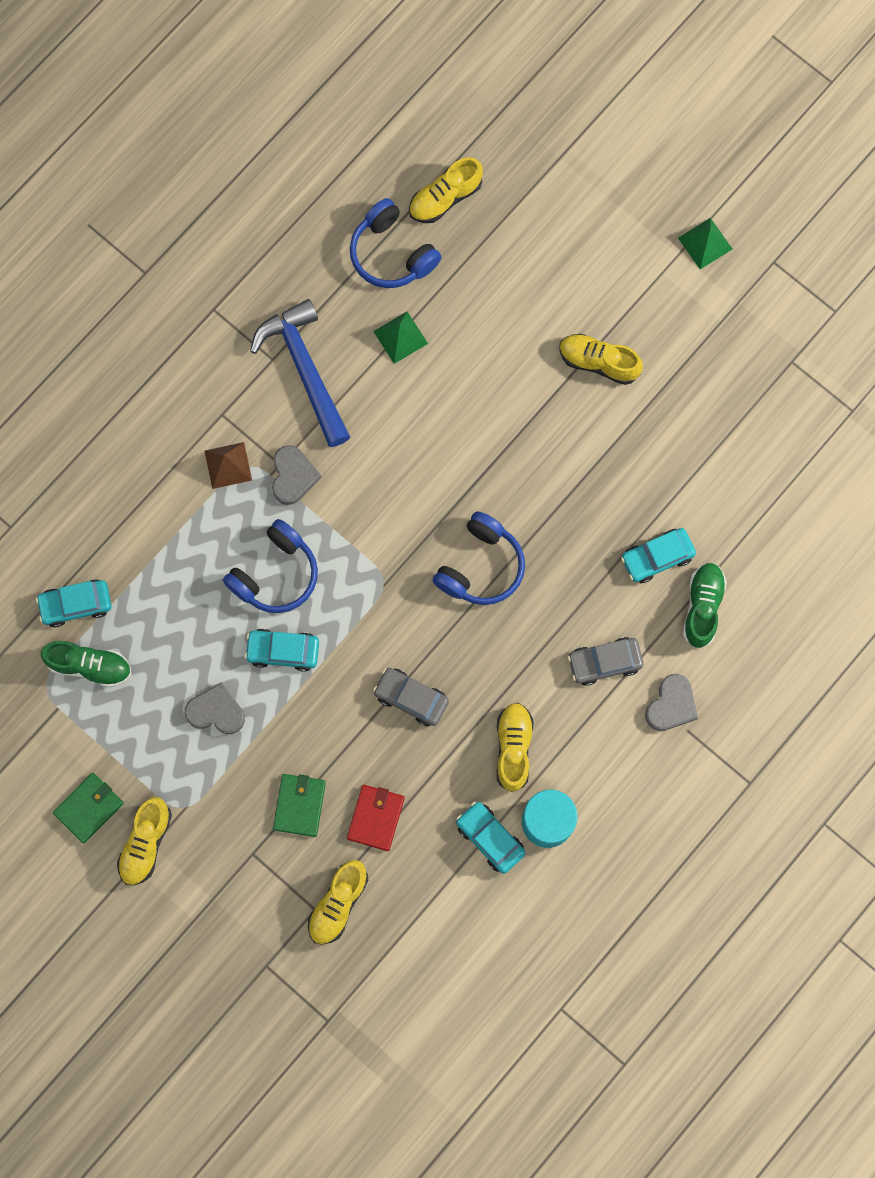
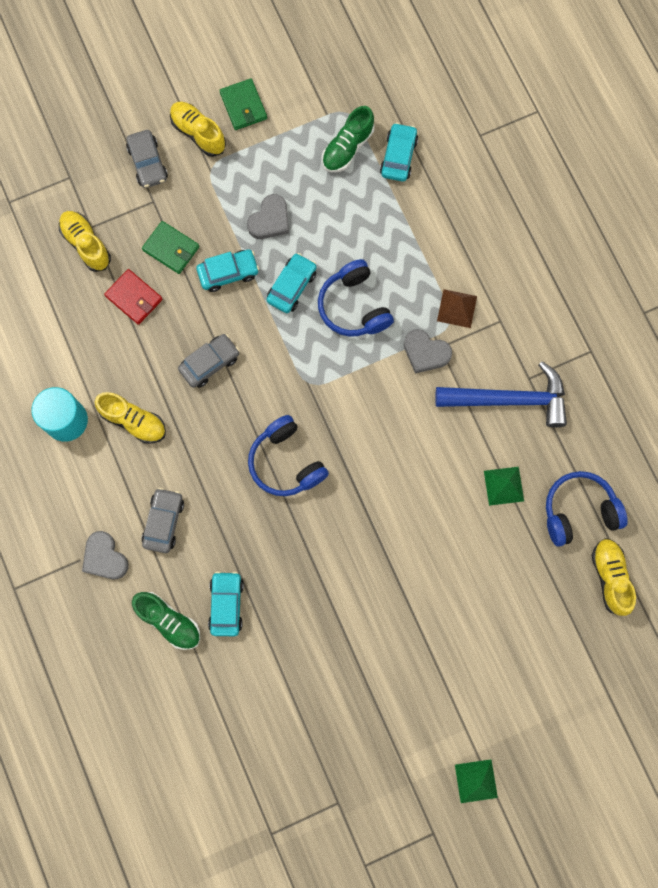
camera: 115 degrees right, 0 degrees up
(208, 883) = (148, 163): none -> grey car
(490, 838) = (76, 373): turquoise car -> turquoise car (228, 273)
(598, 362) = (411, 636): yellow shoe -> none

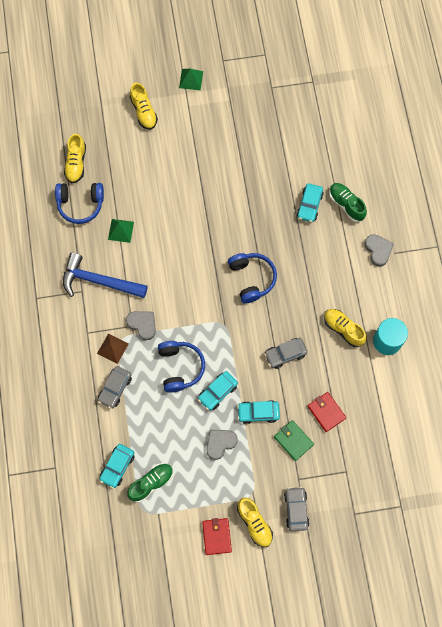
camera: 165 degrees left, 5 degrees down
(86, 244) = (351, 459): yellow shoe -> yellow shoe (144, 112)
(164, 522) = (337, 262): grey car -> grey car (115, 388)
(243, 106) = (217, 536): green wallet -> red wallet

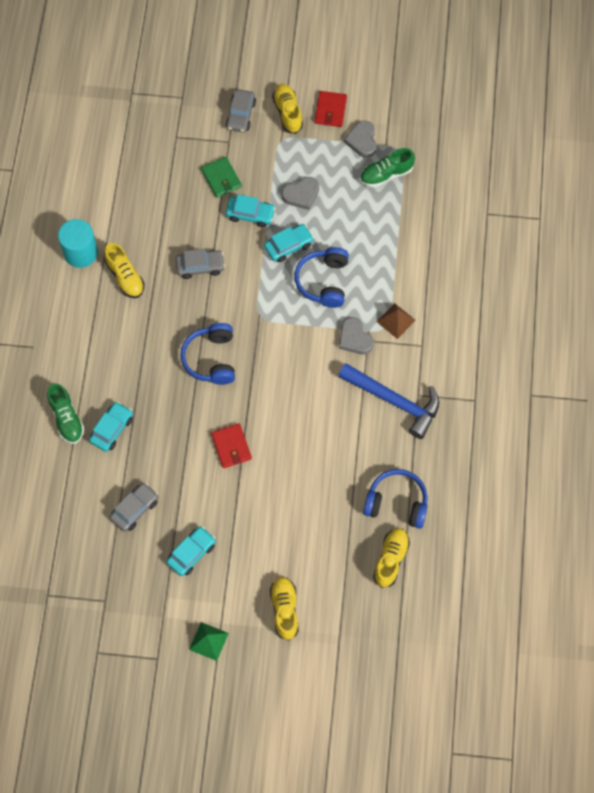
camera: 165 degrees left, 5 degrees down
(115, 388) = (403, 277): grey car -> grey car (135, 509)
(117, 466) = (418, 198): turquoise car -> turquoise car (191, 553)
(121, 230) = (353, 456): green pyramid -> none
(326, 412) = (176, 197): red wallet -> red wallet (231, 446)
(378, 250) = (50, 354): grey heart -> grey heart (362, 141)

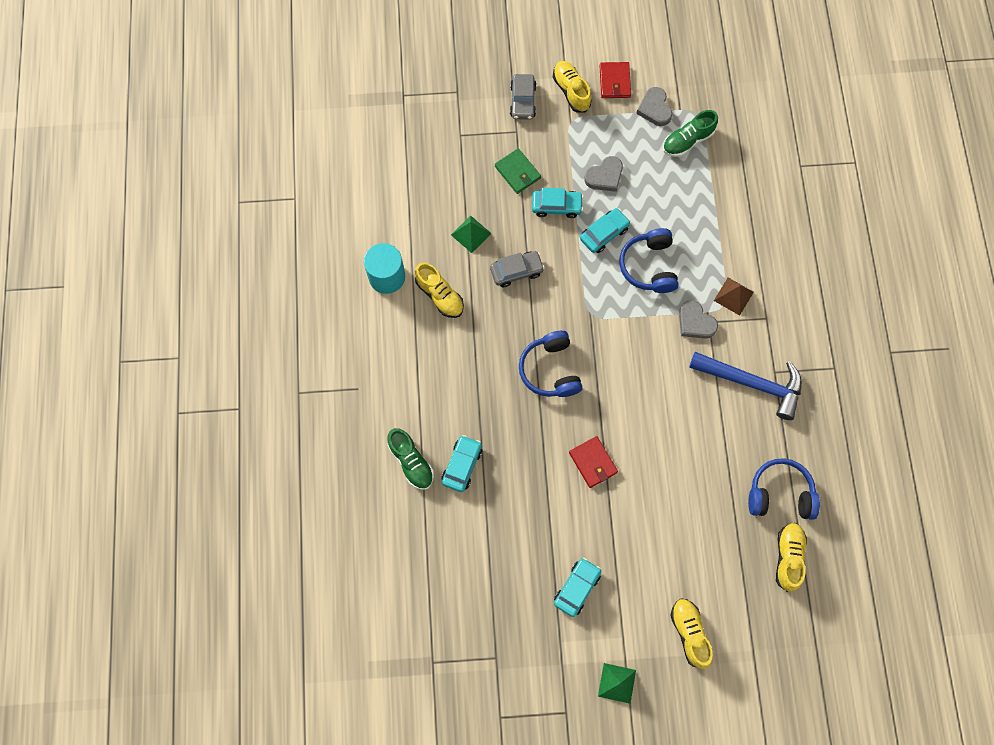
camera: 10 degrees left, 5 degrees up
(135, 509) = (506, 550): grey car -> none
(166, 227) = (471, 234): none -> green pyramid

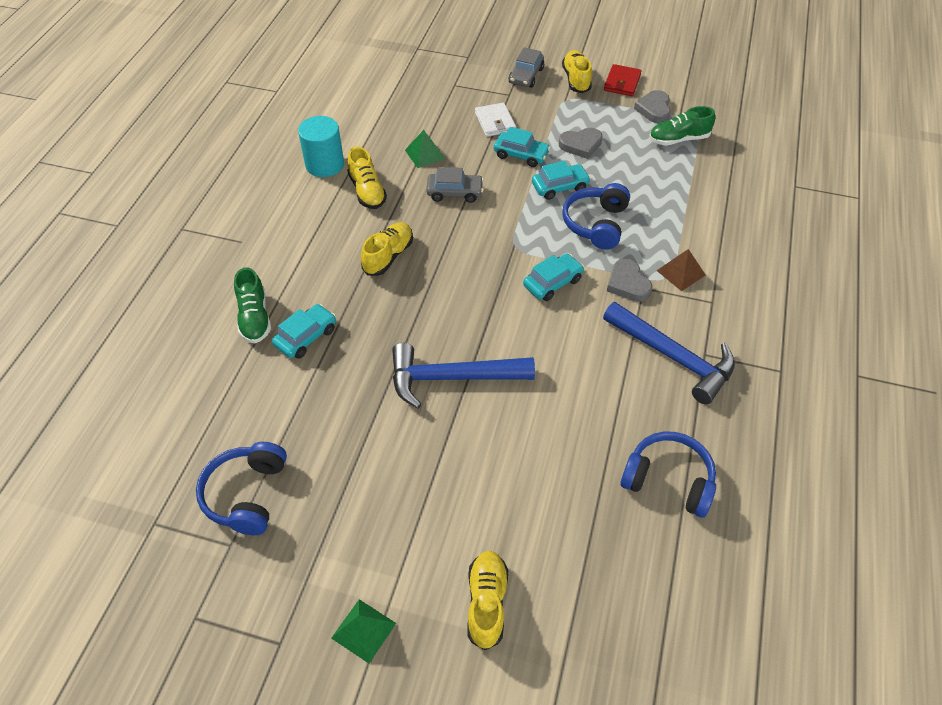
camera: 20 degrees right, 20 degrees down
(517, 172) = (495, 122): green wallet -> white wallet
(550, 370) = (448, 281): blue headphones -> blue headphones (247, 494)
(577, 588) = (369, 500): turquoise car -> turquoise car (552, 283)
(593, 462) = (452, 378): red wallet -> blue hammer
(788, 557) = (654, 556): yellow shoe -> yellow shoe (388, 256)

